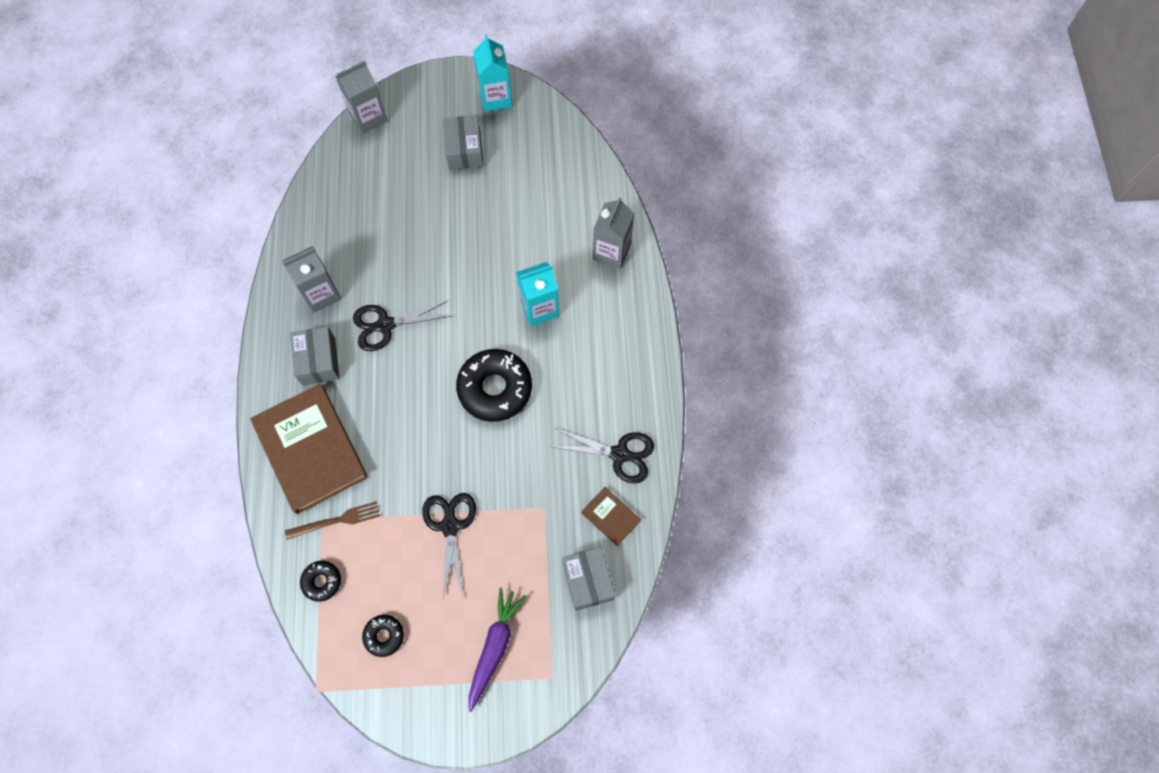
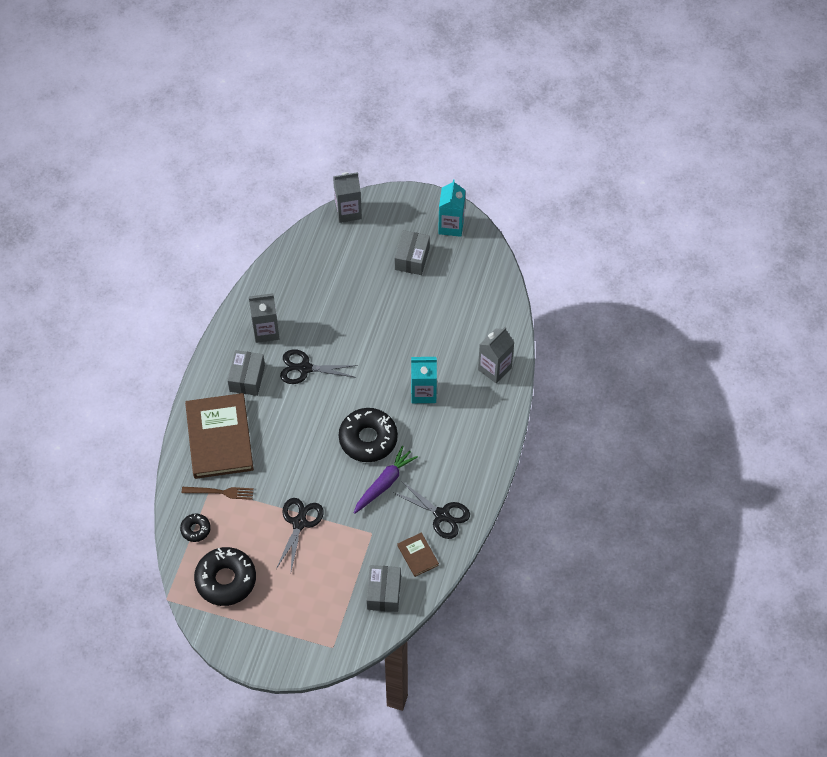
camera: 20 degrees right, 10 degrees down
(384, 636) = (226, 580): black donut -> black donut, size x2.01
(494, 647) = (300, 614): purple carrot -> purple carrot (384, 483)

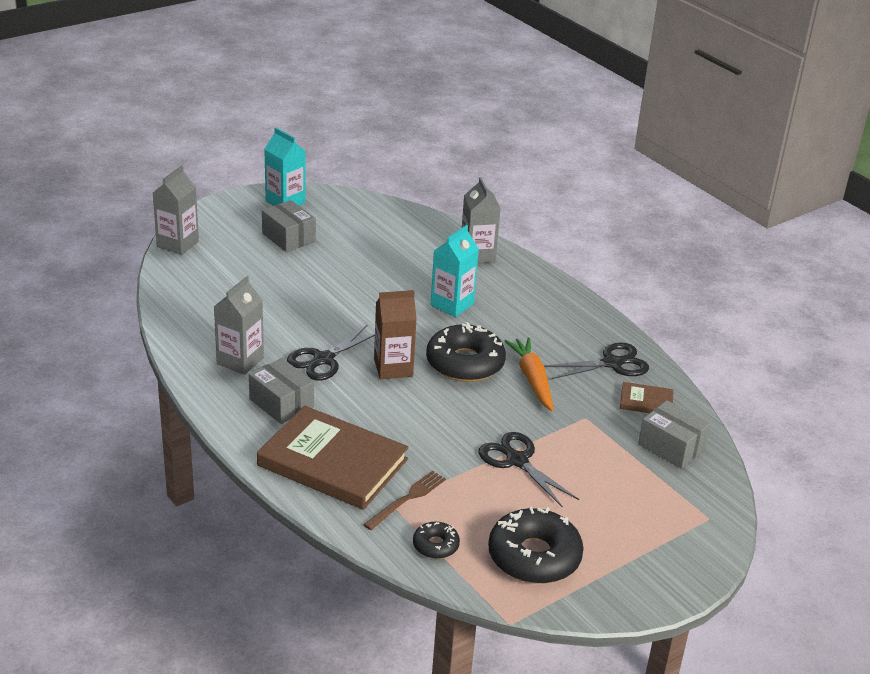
camera: 55 degrees left, 25 degrees down
(329, 407) = (393, 368): none -> brown carton
(384, 483) = (532, 379): purple carrot -> orange carrot

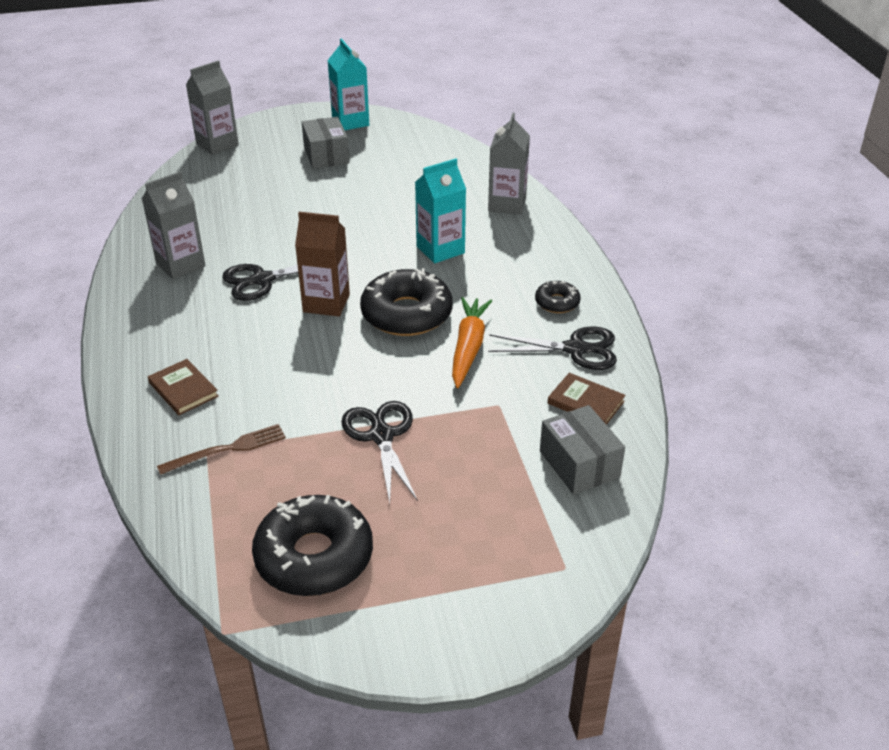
camera: 25 degrees right, 5 degrees up
(281, 403) = (184, 315): grey box -> none
(332, 462) = (183, 389): brown book -> brown book, size x0.45
(435, 545) = (215, 511): black donut -> black donut (557, 302)

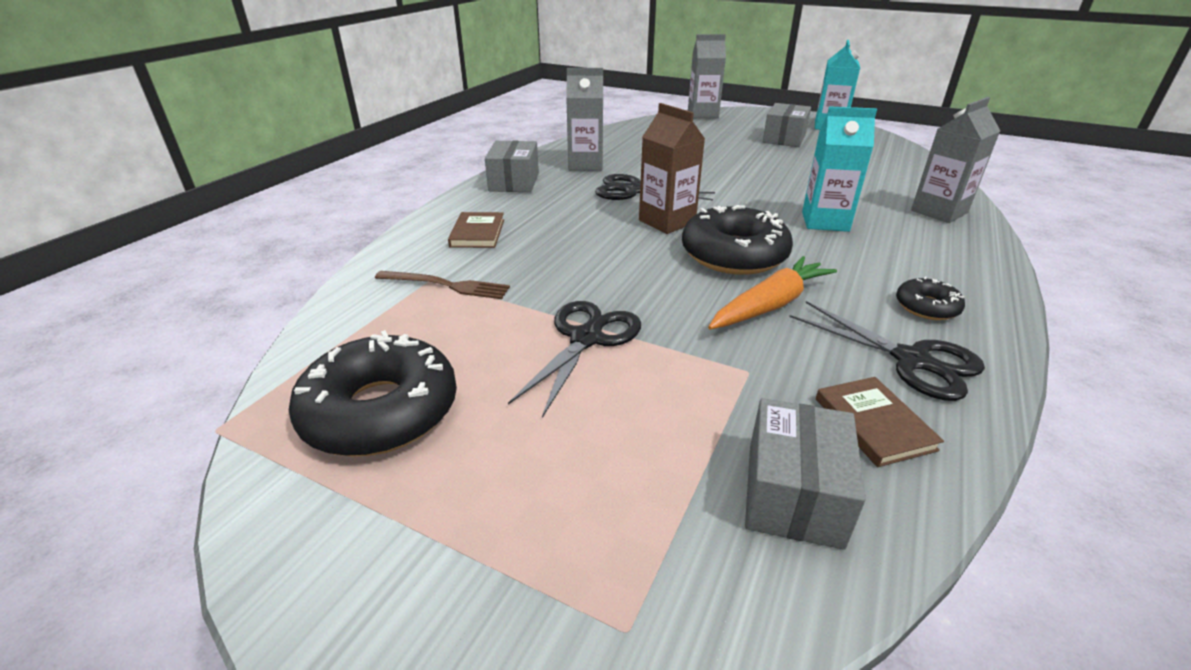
camera: 40 degrees right, 5 degrees down
(138, 317) = (514, 182): none -> grey box

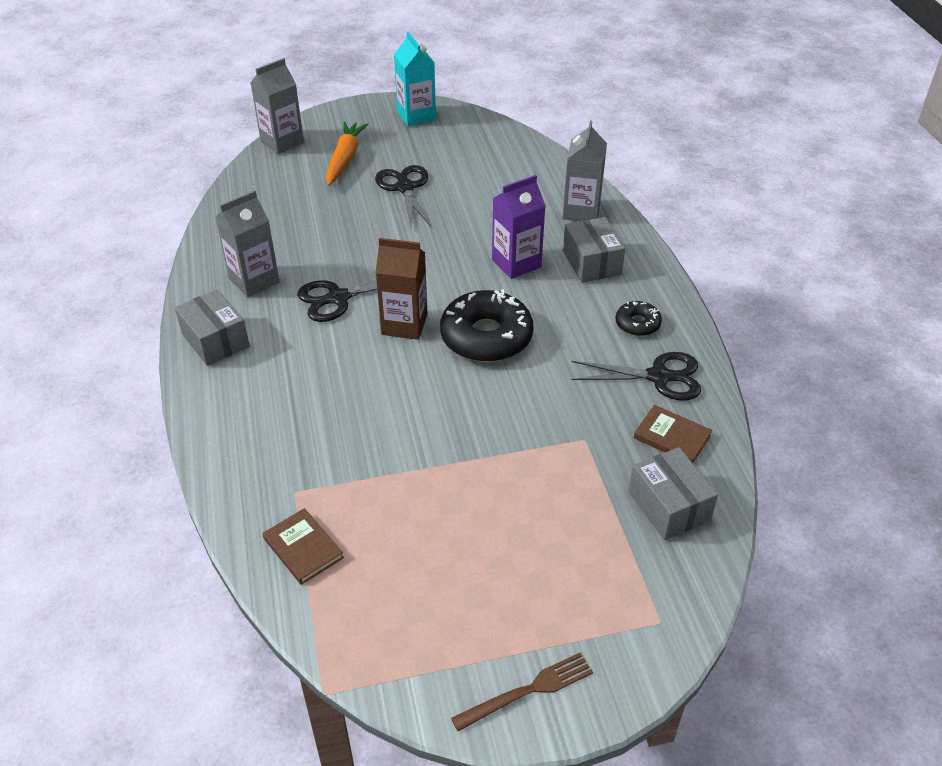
camera: 40 degrees left, 10 degrees up
(380, 411) = (409, 609): black donut -> none
(446, 285) = (315, 490): brown fork -> brown fork (527, 691)
(477, 233) = (266, 422): brown book -> brown book (303, 548)
(586, 339) = (468, 475): black scissors -> black scissors (405, 188)
(770, 305) = (551, 375): orange carrot -> orange carrot (345, 159)
(784, 138) = (394, 154): grey box -> grey box (591, 263)
(825, 221) = (516, 263): turquoise carton -> purple carton

